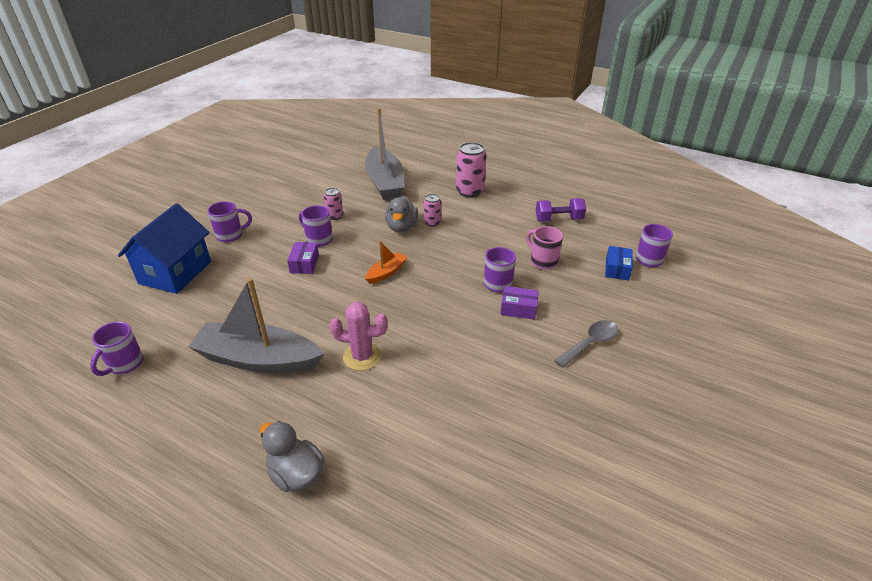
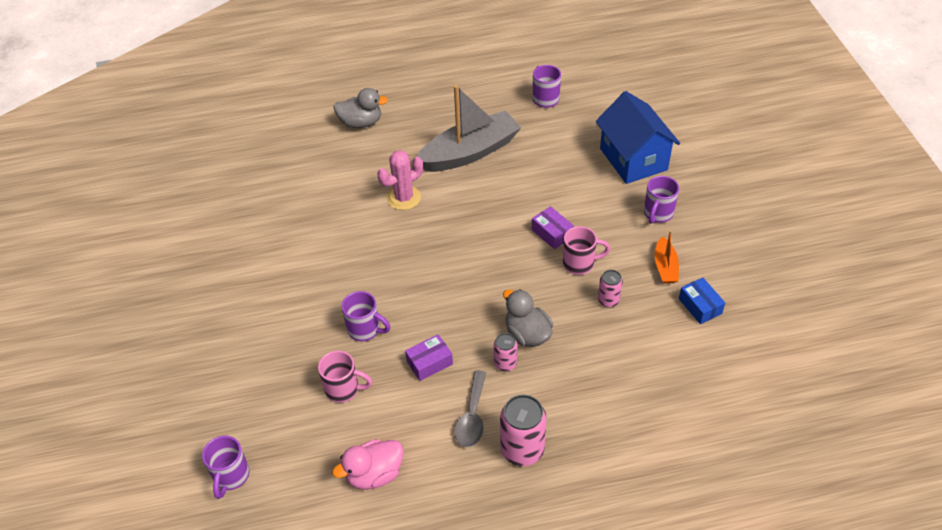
camera: 140 degrees right, 10 degrees up
(318, 239) = (579, 264): purple mug -> pink mug
(385, 182) = (633, 389): grey boat -> none
(386, 272) = (473, 273): orange boat -> orange boat (665, 267)
(518, 309) = (323, 315): purple box -> purple box (429, 363)
(558, 219) = (374, 474): purple dumbbell -> pink duck
(590, 343) = (238, 321): grey spoon -> grey spoon (472, 417)
(617, 269) = (260, 433): blue box -> blue box (700, 306)

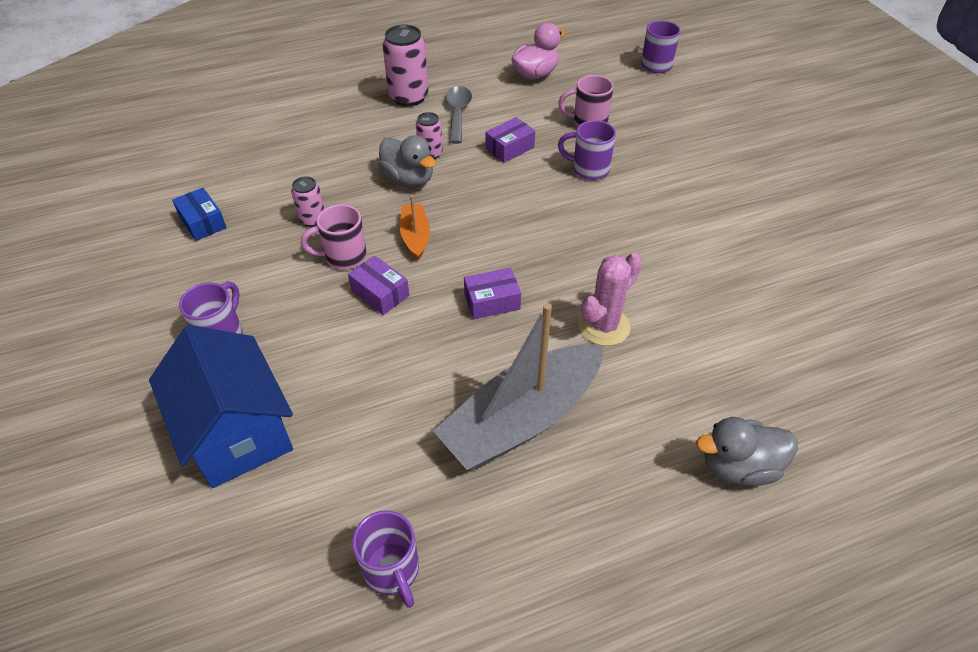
camera: 170 degrees right, 0 degrees up
(474, 220) = (492, 301): none -> purple box
(665, 267) = (232, 262): orange boat -> orange boat (415, 236)

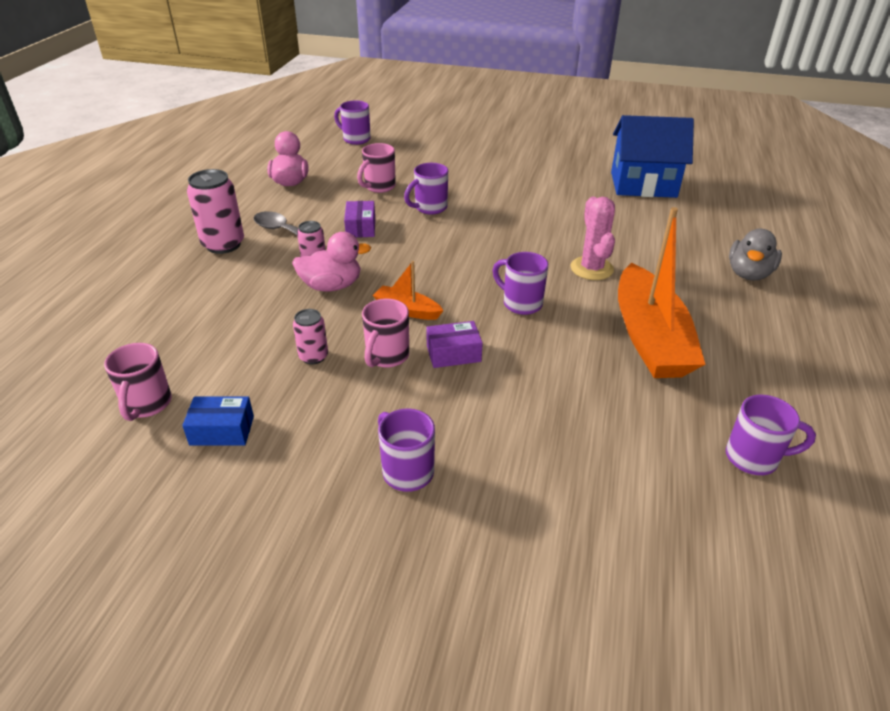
camera: 55 degrees left, 10 degrees down
(204, 175) = (147, 405): none -> pink mug
(237, 432) = (544, 502): blue house -> blue house (643, 185)
(408, 179) = (332, 286): grey duck -> pink duck
(492, 301) = (521, 303): purple box -> purple mug
(522, 419) = (650, 338): grey boat -> orange boat

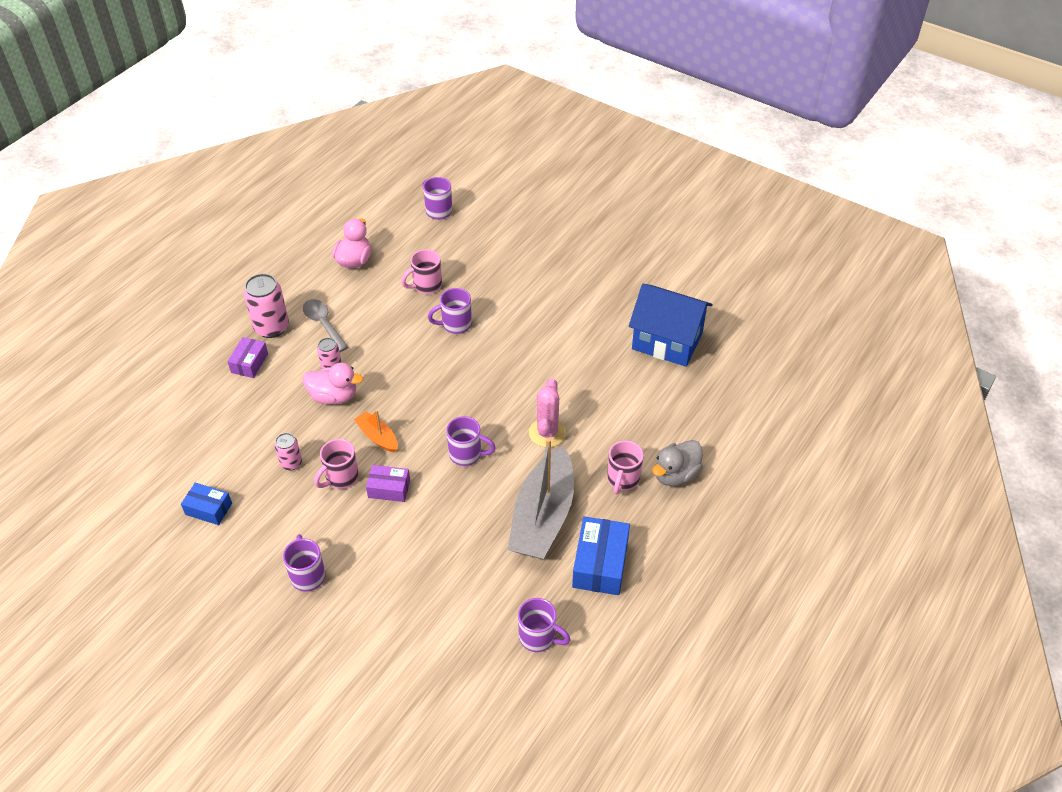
camera: 20 degrees right, 10 degrees up
(147, 405) = (170, 474): pink mug -> pink mug (622, 480)
(360, 227) = (386, 334): purple box -> purple box (249, 363)
(521, 303) = (467, 454): purple mug -> purple mug turned 135 degrees clockwise
(650, 338) = (543, 516): orange boat -> grey boat
(750, 365) = (600, 564): none -> blue box

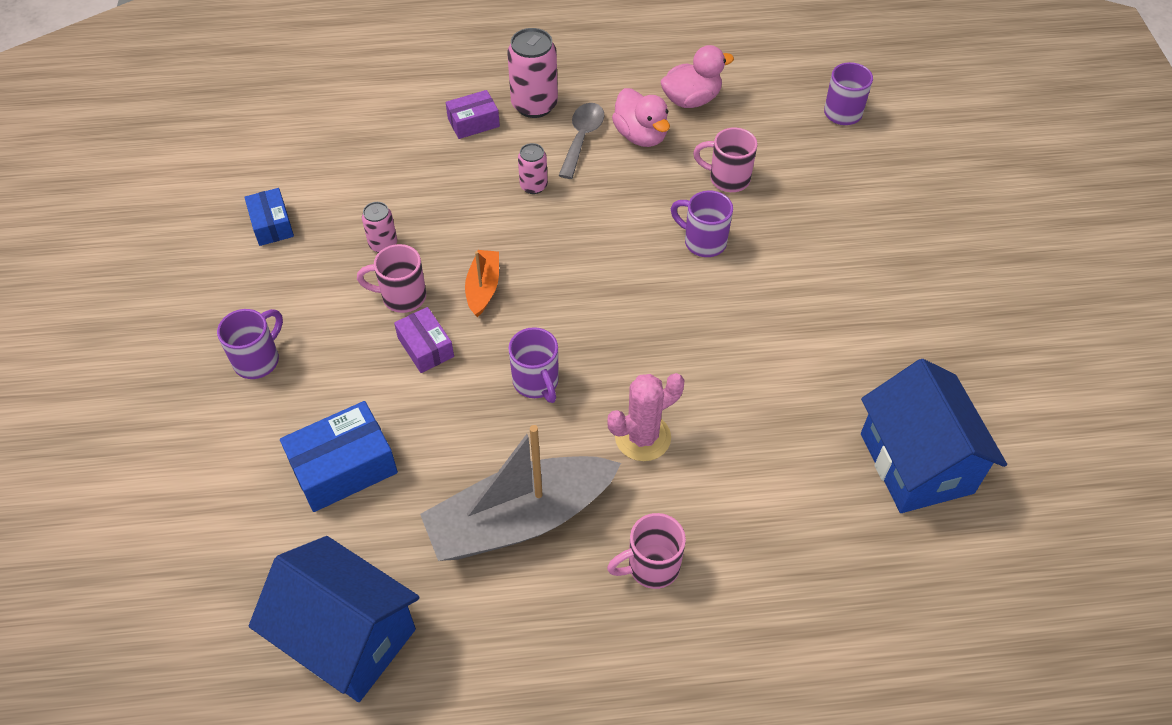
camera: 50 degrees right, 5 degrees up
(334, 396) = (499, 215): pink duck -> pink duck (641, 136)
(538, 637) = (347, 637): purple mug -> blue house
(600, 564) = (505, 631): blue box -> blue box (343, 467)
(675, 475) = (717, 622): grey duck -> none

